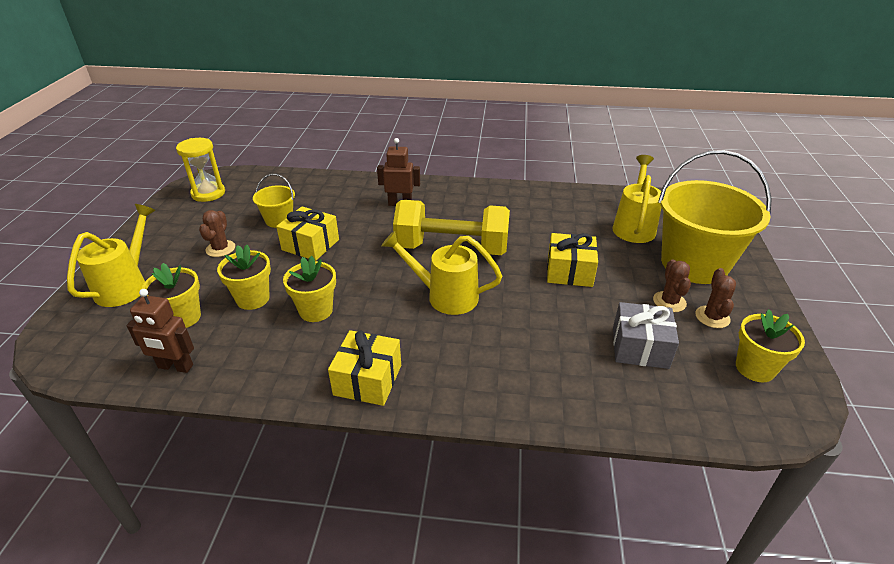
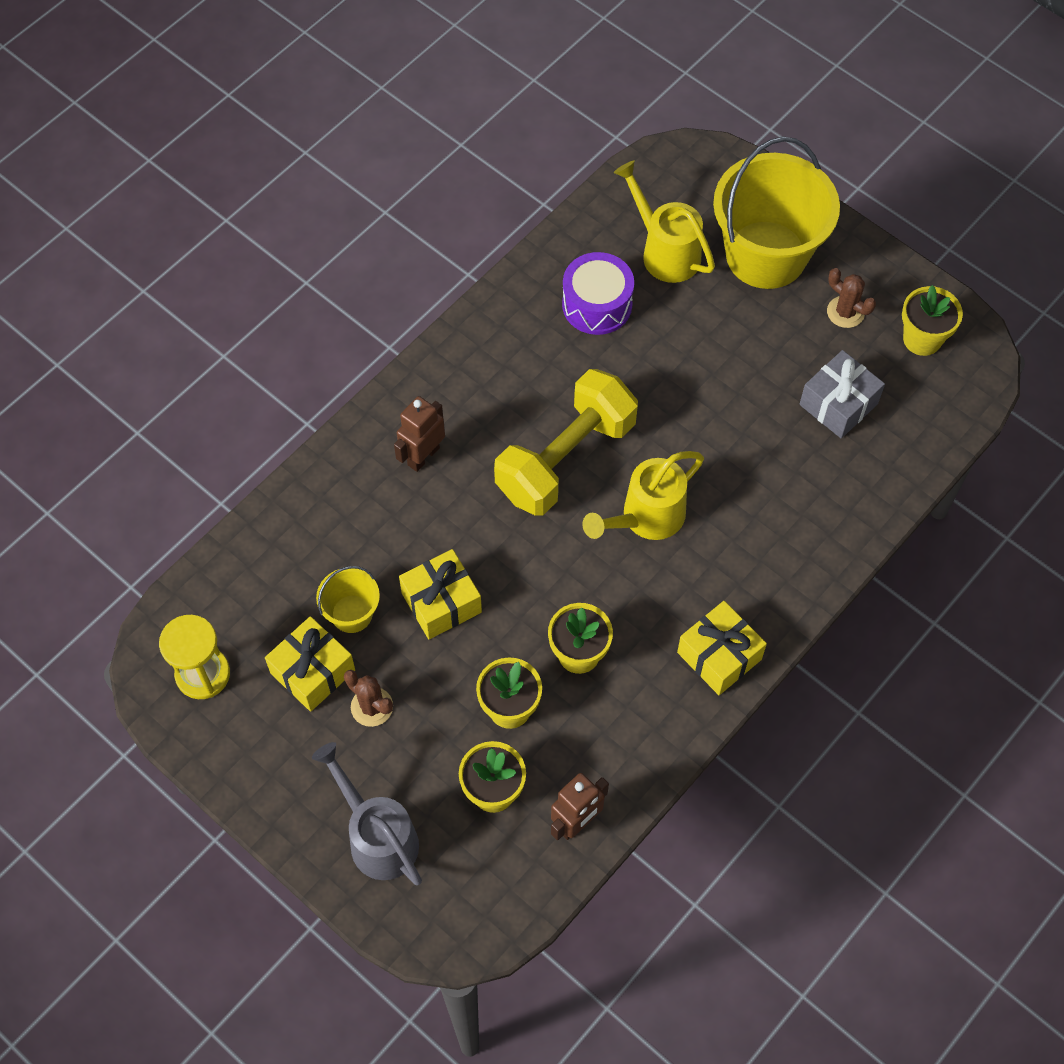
camera: 55 degrees left, 25 degrees up
(126, 285) = (378, 837): yellow watering can -> grey watering can
(565, 218) = (597, 305): none -> purple drum
(569, 271) = (693, 375): yellow gift -> yellow gift (312, 671)
(669, 302) = (801, 328): brown cactus -> none

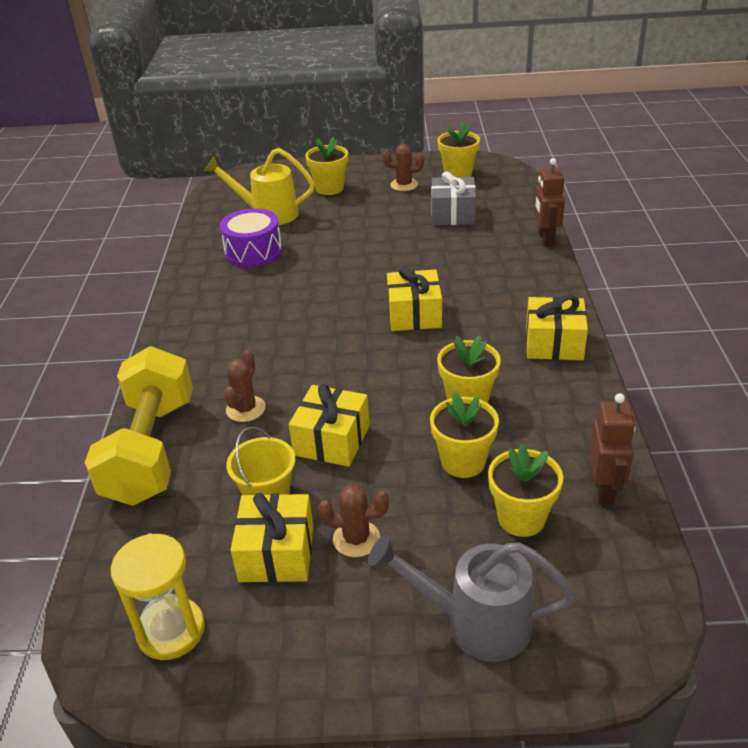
camera: 40 degrees left, 25 degrees down
(411, 513) = (245, 409): none -> brown cactus
(423, 456) = (218, 376): brown robot -> brown robot (545, 239)
(565, 459) = (324, 320): yellow dumbbell -> yellow dumbbell (151, 450)
(646, 518) = (414, 314): yellow watering can -> yellow gift
(766, 255) = (329, 188): yellow bucket -> yellow flower pot

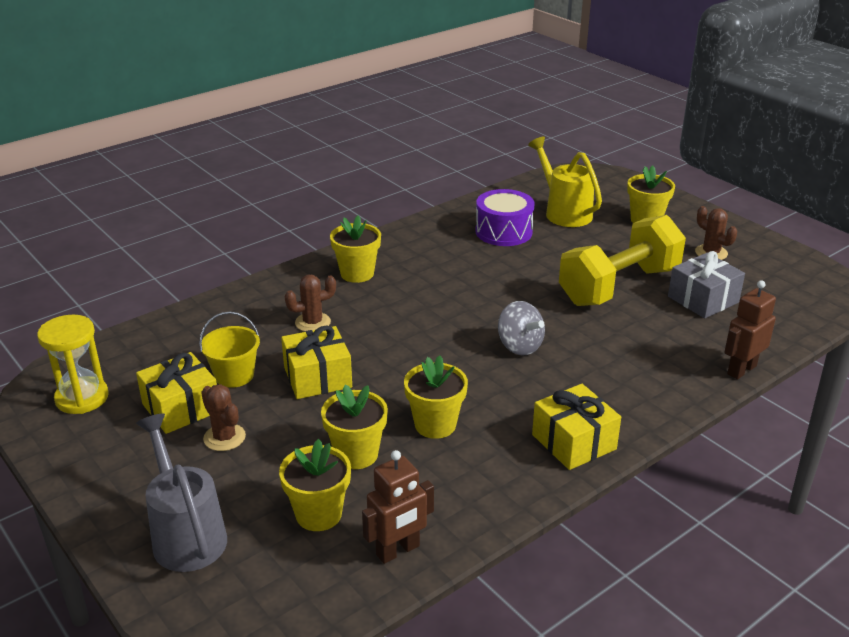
camera: 50 degrees right, 5 degrees down
(151, 450) = (233, 306): yellow dumbbell -> yellow dumbbell (619, 286)
(414, 314) = (519, 346): yellow gift -> grey spinning top
(458, 174) = (778, 272): yellow flower pot -> yellow flower pot (357, 273)

